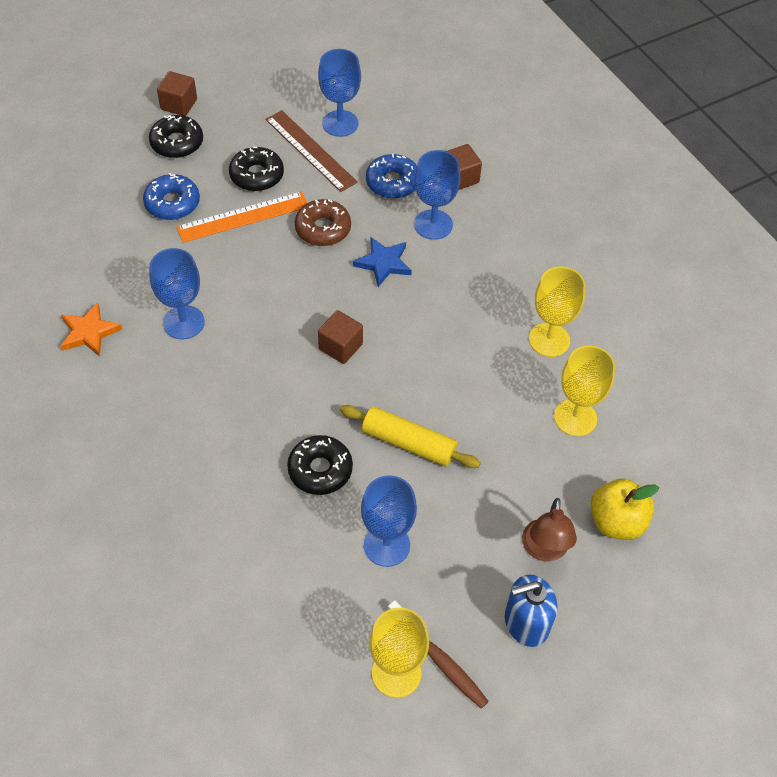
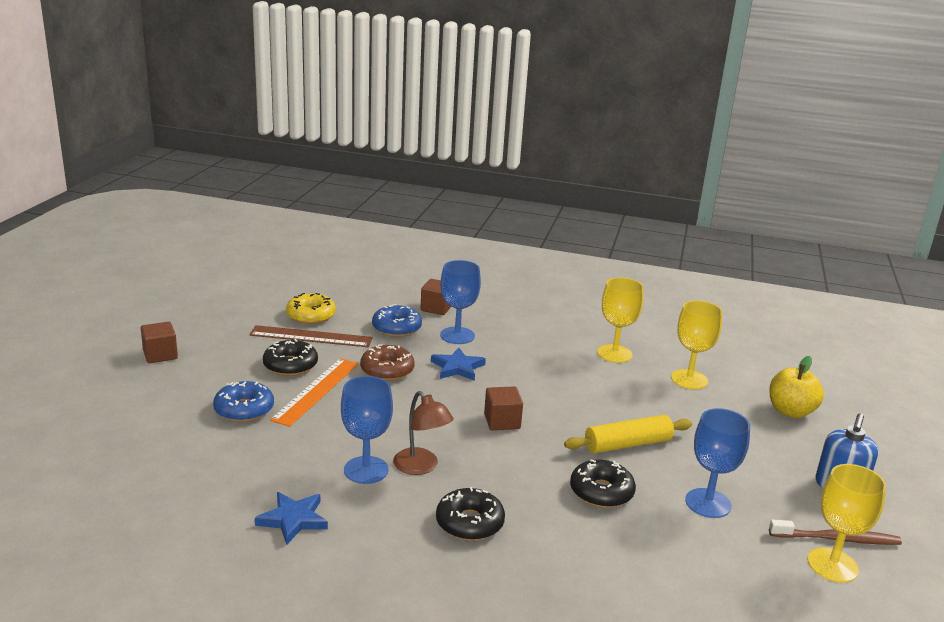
camera: 45 degrees left, 30 degrees down
(89, 332) = (293, 519): orange star -> blue star
(177, 143) = (193, 376): black donut -> black donut (469, 523)
(340, 123) = (311, 315): blue goblet -> yellow donut
(544, 550) = (785, 447): brown lamp -> brown lamp (421, 467)

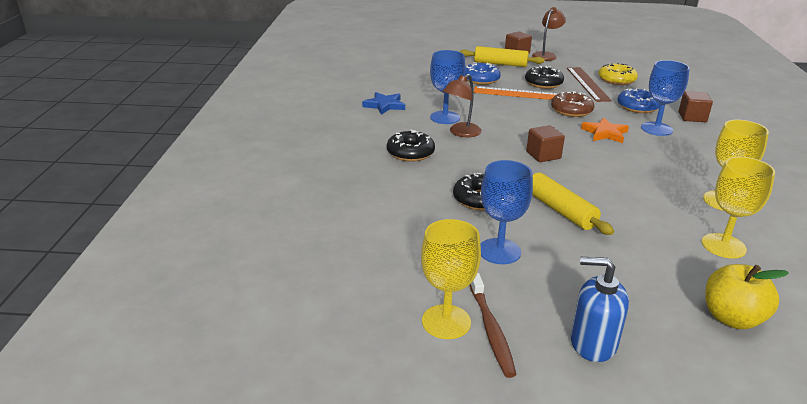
camera: 80 degrees right, 5 degrees up
(189, 336) = (546, 55): none -> brown lamp
(194, 379) = (500, 64): none -> yellow rolling pin
(457, 367) = (605, 133): blue star -> orange star

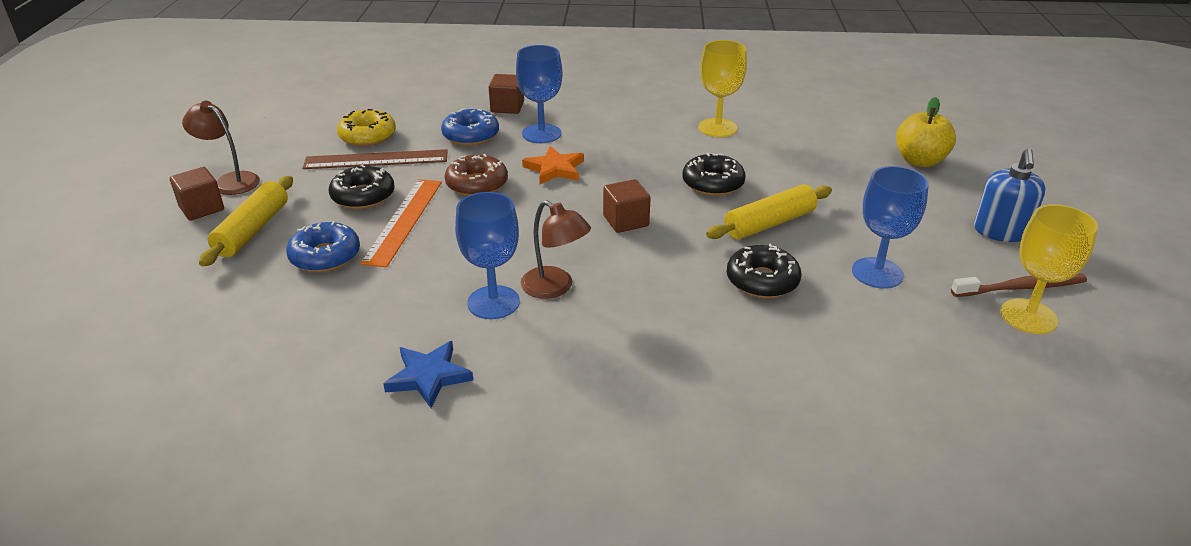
camera: 90 degrees left, 5 degrees up
(410, 153) = (633, 342): black donut -> black donut (712, 183)
(723, 246) = (805, 143): yellow goblet -> none

